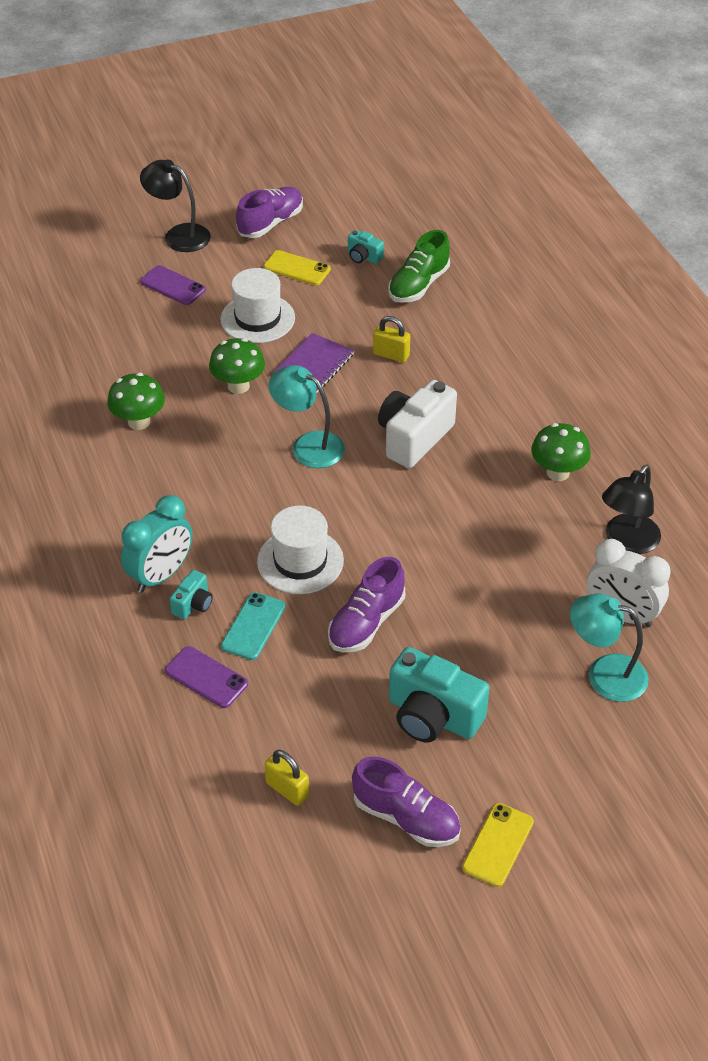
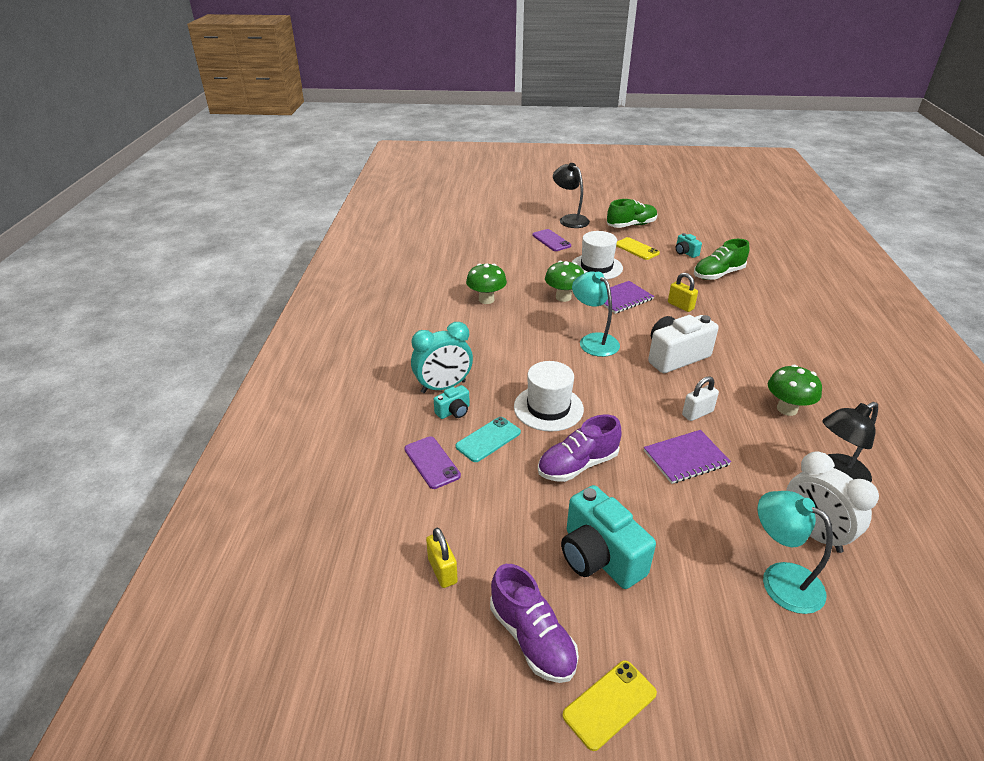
camera: 25 degrees right, 10 degrees down
(270, 223) = (631, 225): purple shoe -> green shoe
(466, 511) = (697, 413): none -> white padlock
(474, 573) = (686, 458): none -> purple notebook

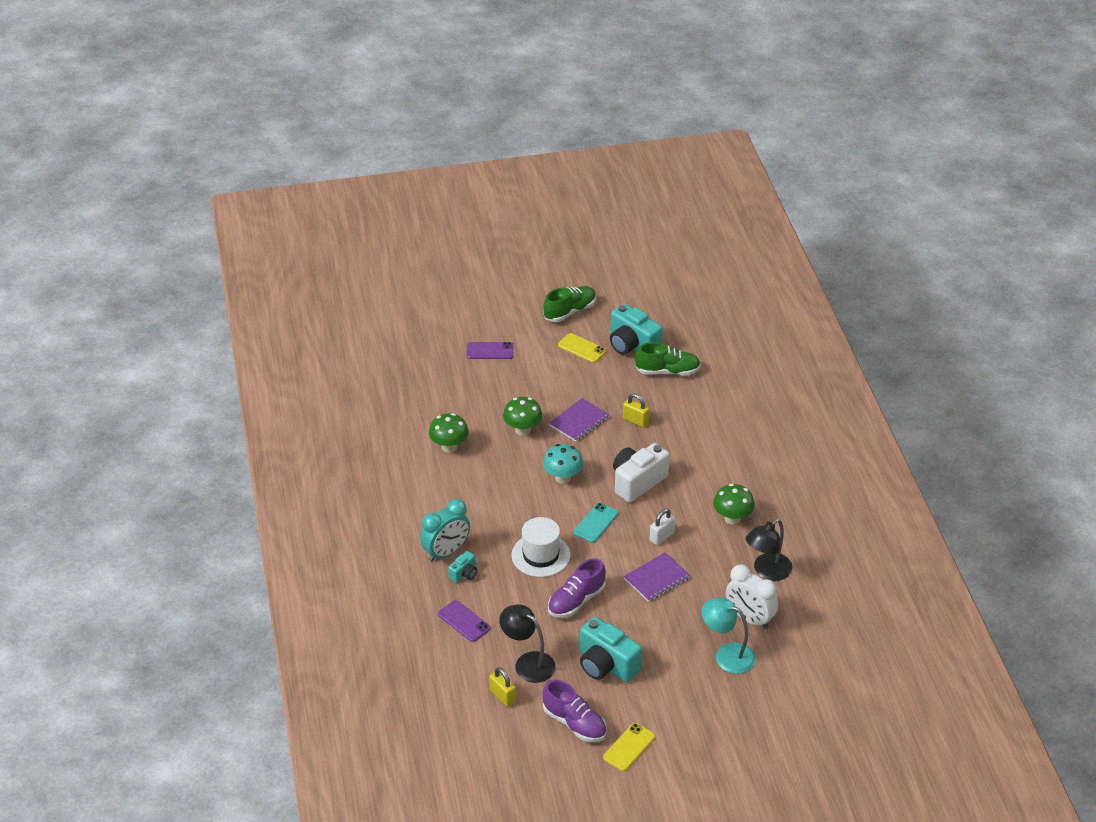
camera: 15 degrees left, 5 degrees up
(488, 439) = (501, 593): turquoise phone -> turquoise phone (596, 523)
(551, 240) = (490, 351): purple phone -> purple phone turned 45 degrees counterclockwise
(569, 219) = (501, 313): black lamp -> black lamp (528, 663)
(593, 340) = (563, 478): turquoise lamp -> turquoise mushroom
(596, 267) = (546, 382): white hat -> none
(685, 253) = (632, 345): turquoise camera -> turquoise camera, size x2.04
(718, 274) = (667, 371): green shoe -> green shoe turned 135 degrees counterclockwise

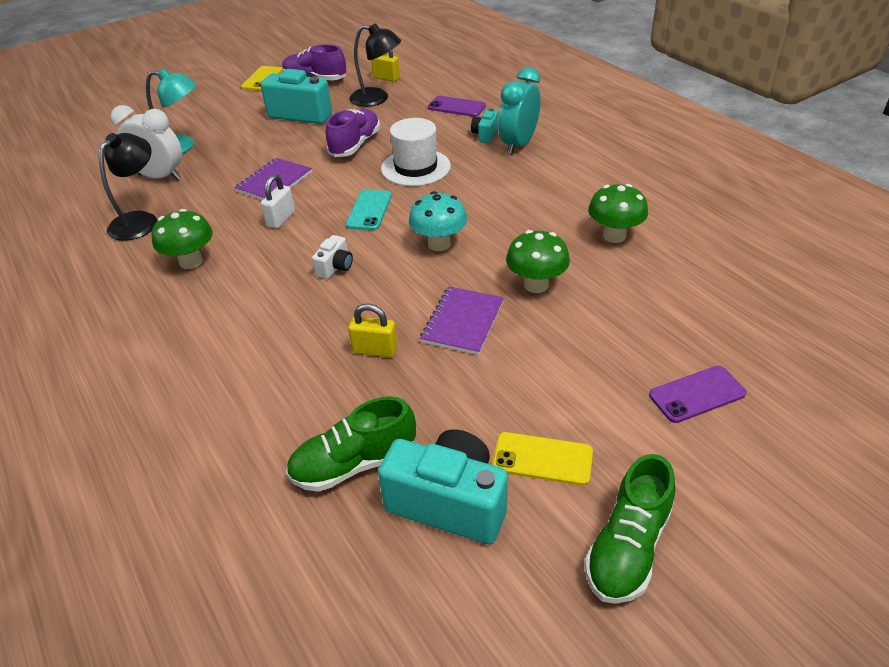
camera: 160 degrees right, 0 degrees up
(637, 482) = (335, 267): white camera -> white camera, size x0.49

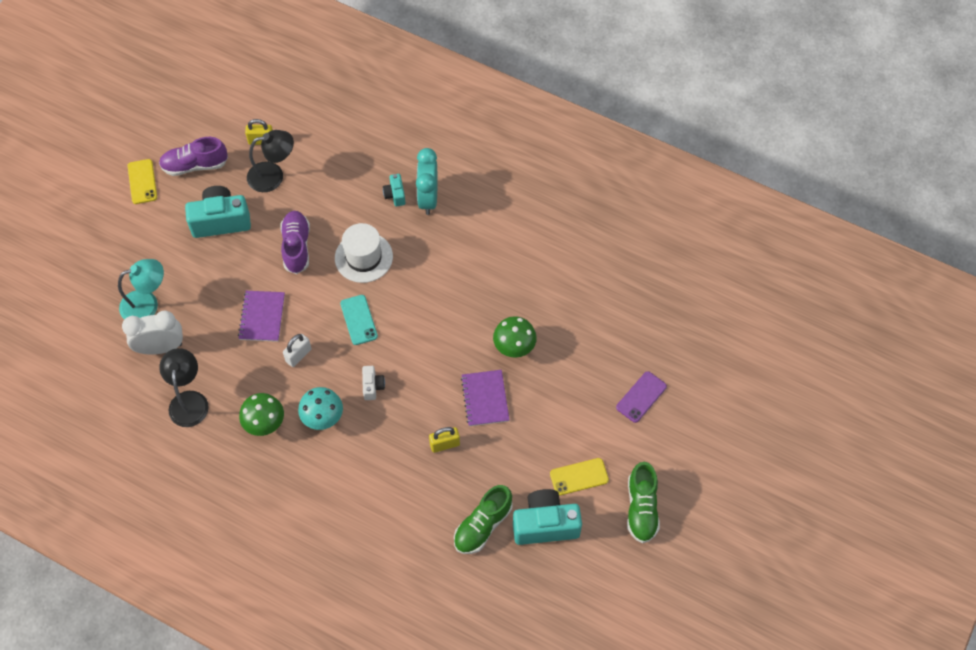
camera: 30 degrees left, 20 degrees up
(281, 219) = (298, 355): white padlock -> white padlock turned 45 degrees clockwise
(439, 244) = (430, 335): turquoise mushroom -> turquoise mushroom (323, 418)
(456, 107) = (350, 164): purple phone -> none
(614, 236) = (543, 279): green mushroom -> none

